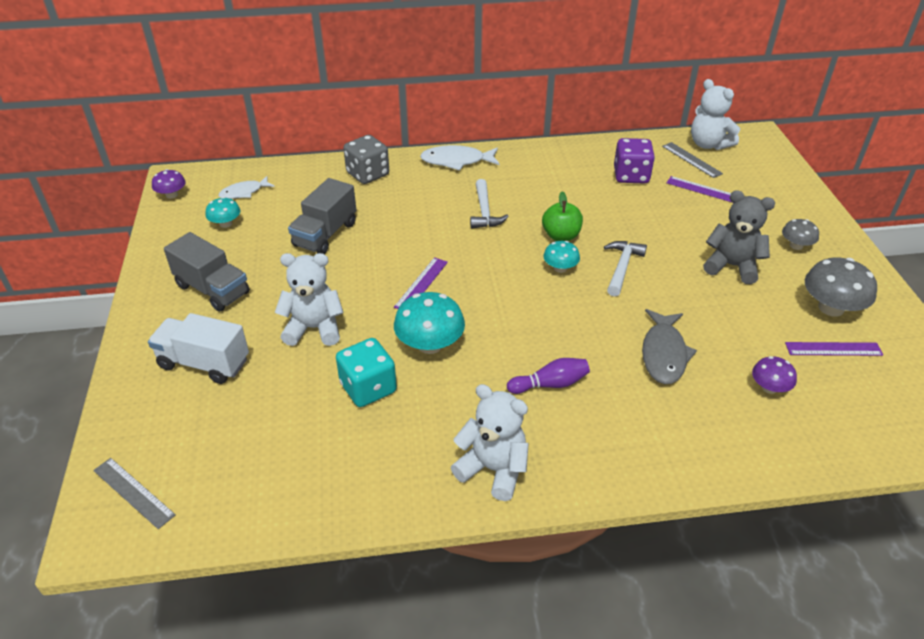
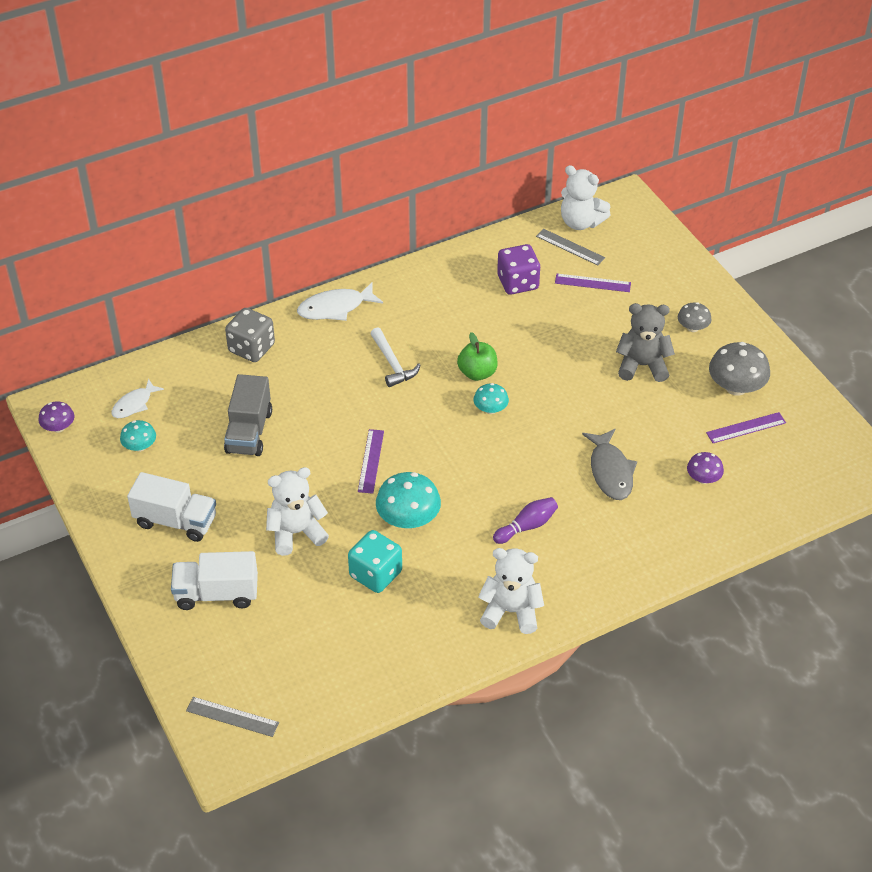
camera: 20 degrees left, 5 degrees up
(213, 289) = (176, 521): grey truck -> white truck
(622, 267) = (546, 393): white hammer -> none

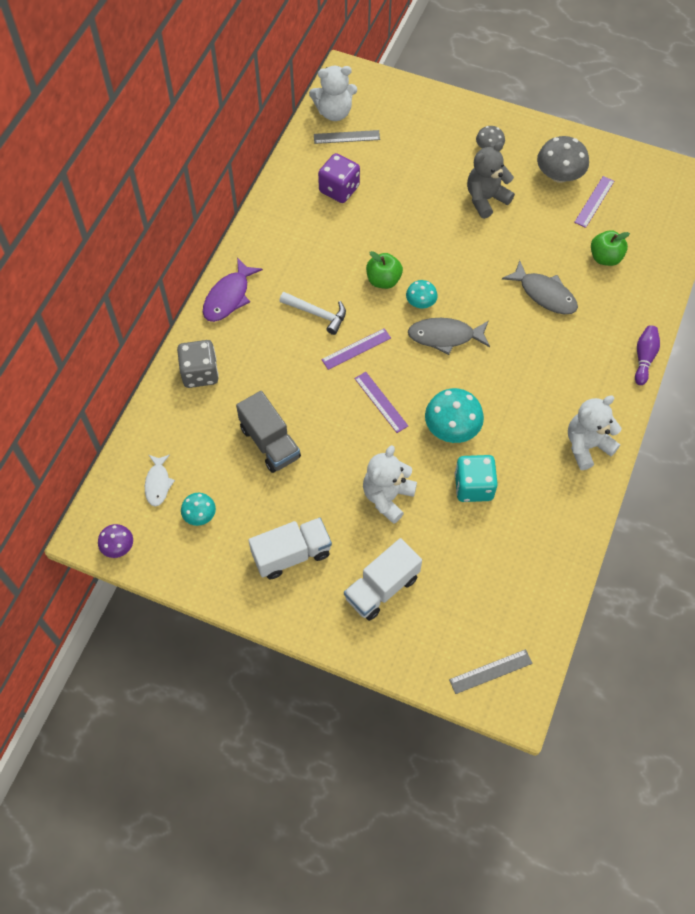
camera: 40 degrees left, 15 degrees up
(335, 308) = (228, 297): white fish -> purple fish
(482, 447) = (445, 336): none -> grey fish
(527, 526) = (533, 375): purple bowling pin -> purple bowling pin (644, 358)
(592, 283) = (390, 156): purple ruler -> purple ruler (356, 349)
(703, 478) = (605, 258): purple mushroom -> green apple

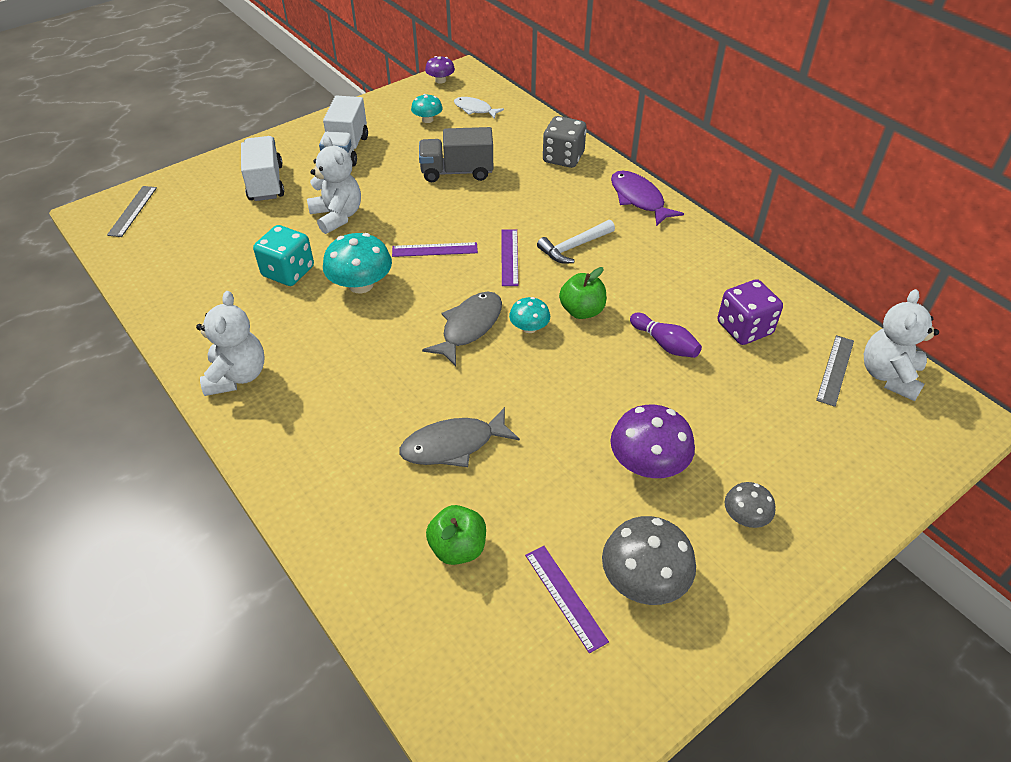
camera: 120 degrees right, 15 degrees down
(486, 199) = (648, 463): grey teddy bear -> purple mushroom
(644, 358) = (280, 496): purple bowling pin -> purple bowling pin (665, 344)

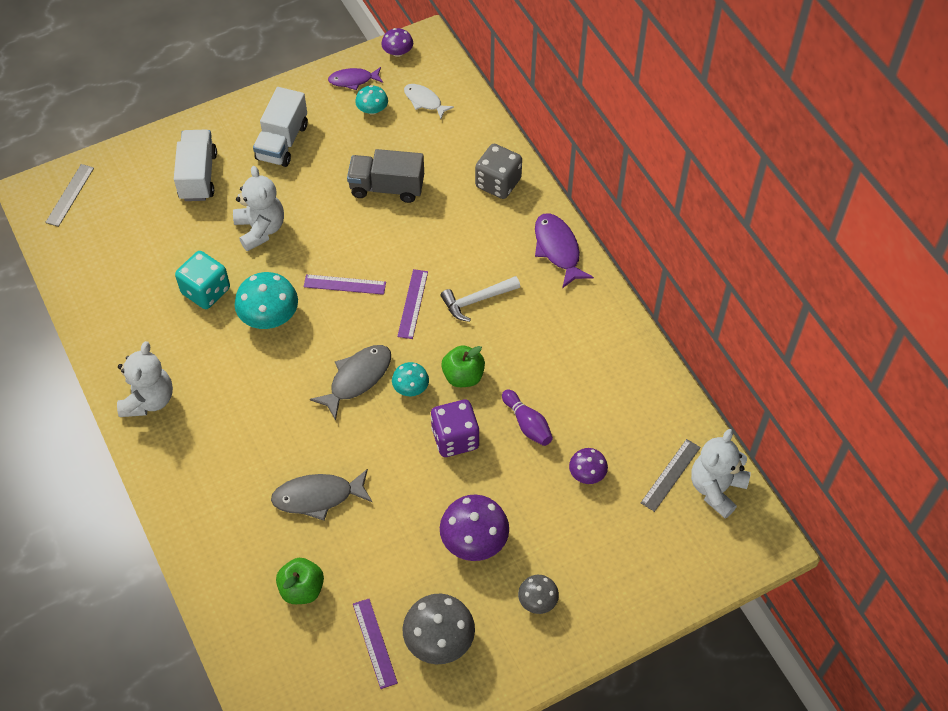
camera: 10 degrees right, 10 degrees up
(404, 102) = (353, 80): none -> purple fish
(744, 328) = (605, 418): purple dice -> purple dice (455, 438)
(747, 380) = (587, 473): none -> purple mushroom

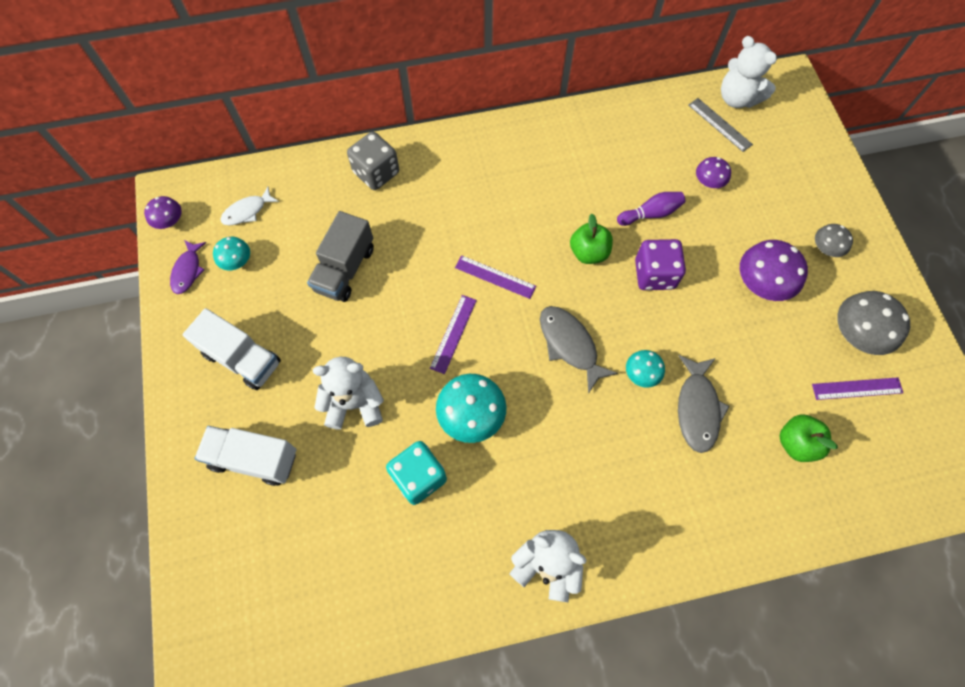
camera: 75 degrees left, 10 degrees up
(70, 195) = (221, 622): grey ruler -> none
(411, 387) = (591, 299): turquoise mushroom -> turquoise mushroom (641, 374)
(477, 300) = (507, 222): white hammer -> none
(558, 249) = (469, 144): purple fish -> none

